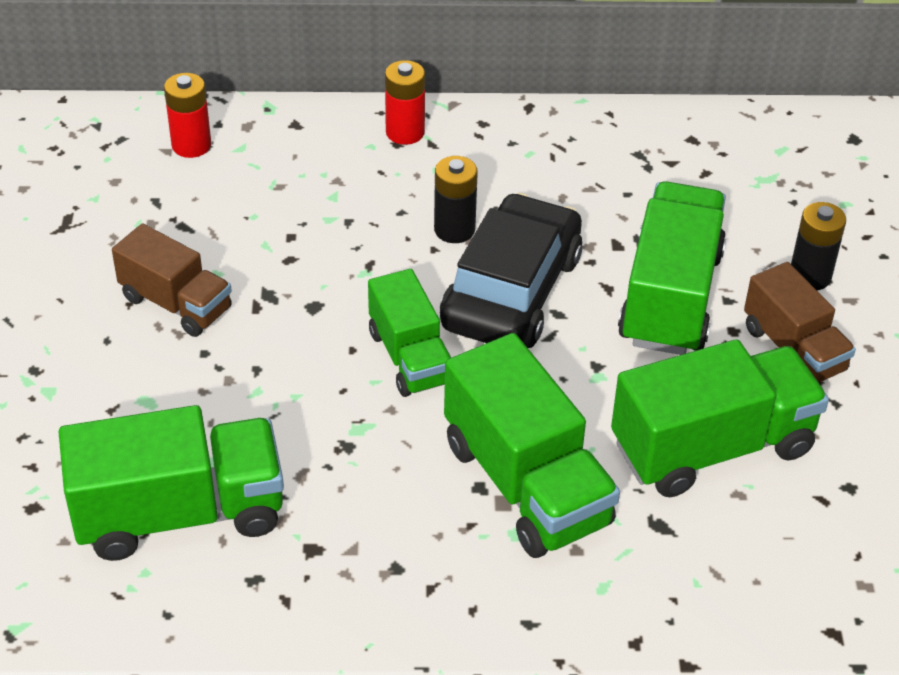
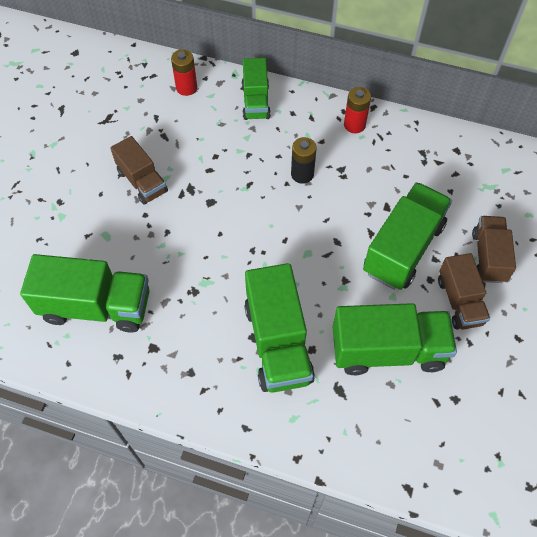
camera: 20 degrees right, 15 degrees up
(405, 132) = (300, 107): red battery -> red battery (354, 125)
(410, 357) = (247, 247): green truck -> green truck (255, 101)
(511, 291) = (317, 221): black car -> none
(810, 276) = (488, 256): black battery -> brown truck

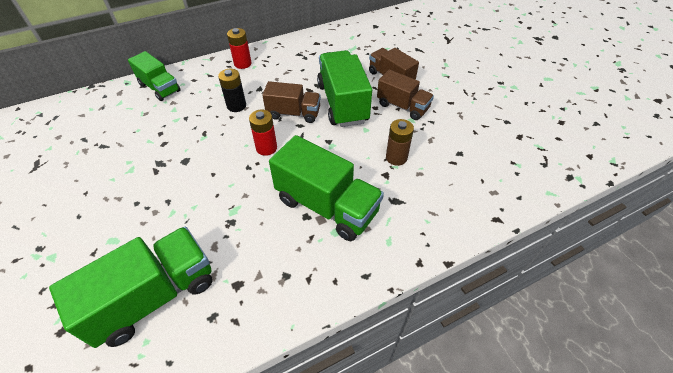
camera: 45 degrees left, 10 degrees down
(142, 181) = (111, 184): brown truck -> brown truck (293, 113)
(186, 88) = (94, 109): red battery -> red battery (266, 148)
(388, 350) = (396, 157): green truck -> brown battery

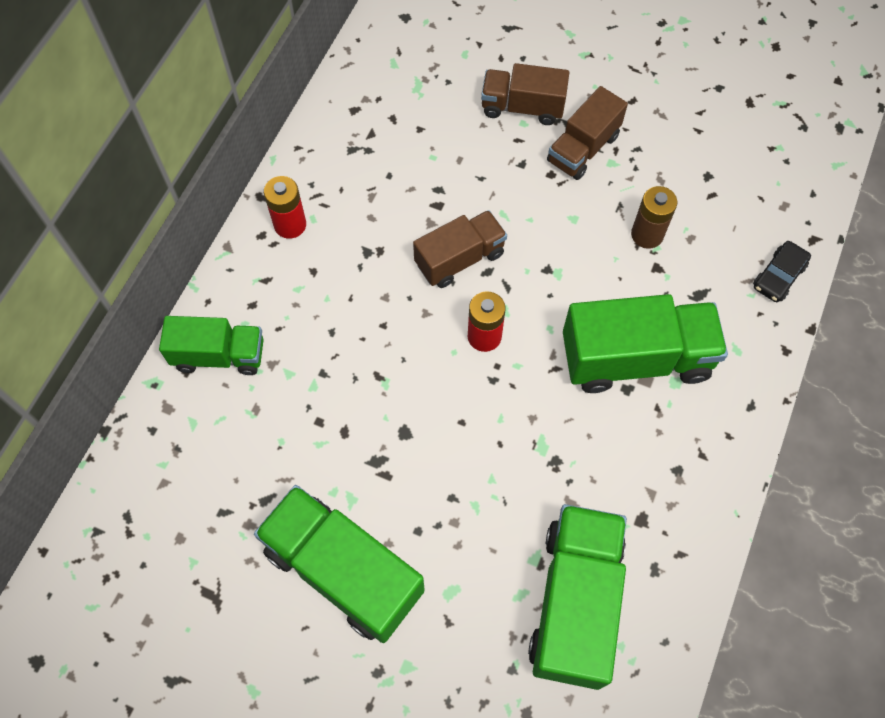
camera: 40 degrees left, 15 degrees up
(236, 106) = (370, 303): black battery -> none
(343, 103) = (504, 196): green truck -> green truck (343, 571)
(402, 106) = (583, 149): brown truck -> brown truck turned 135 degrees clockwise
(454, 223) = (779, 276): none -> black car

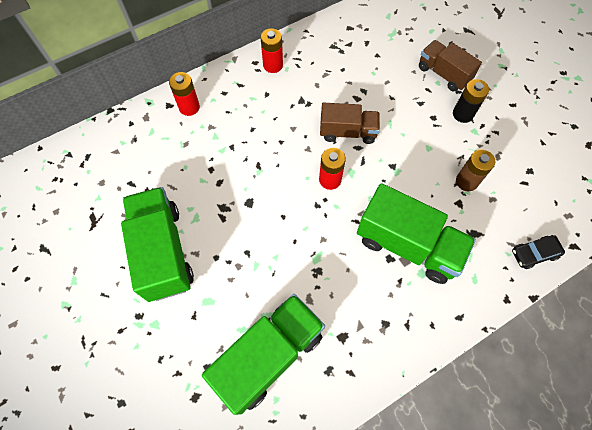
camera: 35 degrees right, 0 degrees up
(219, 355) = (189, 107): green truck -> red battery
(583, 149) = (462, 114): brown truck -> black battery

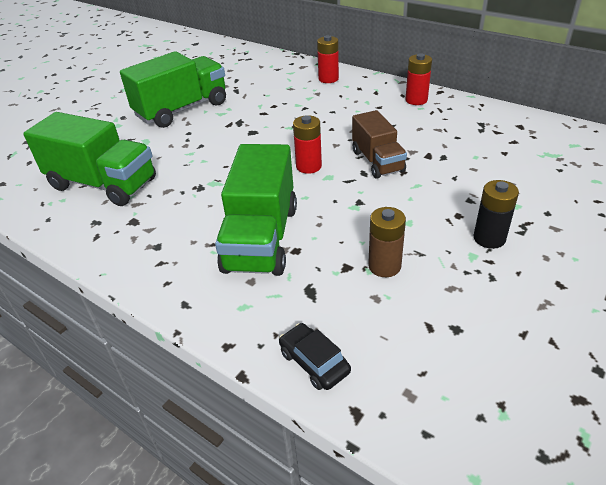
camera: 70 degrees right, 25 degrees down
(443, 74) = (536, 207): brown truck -> none

